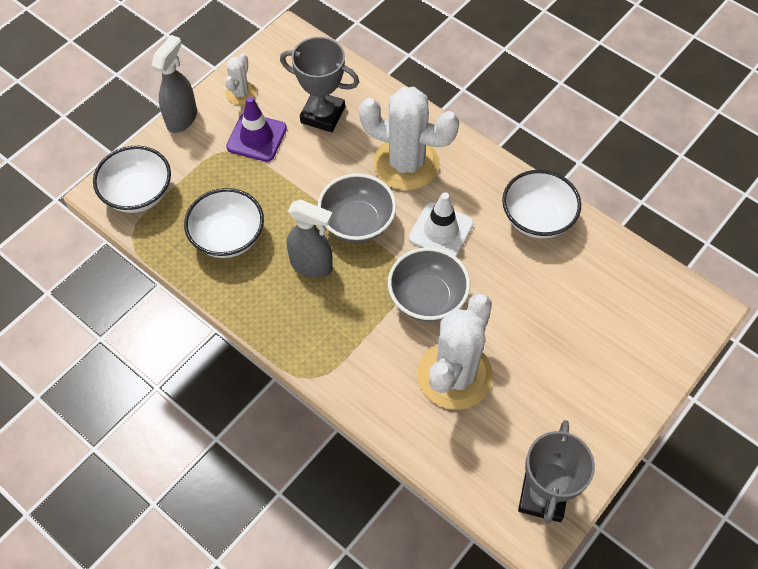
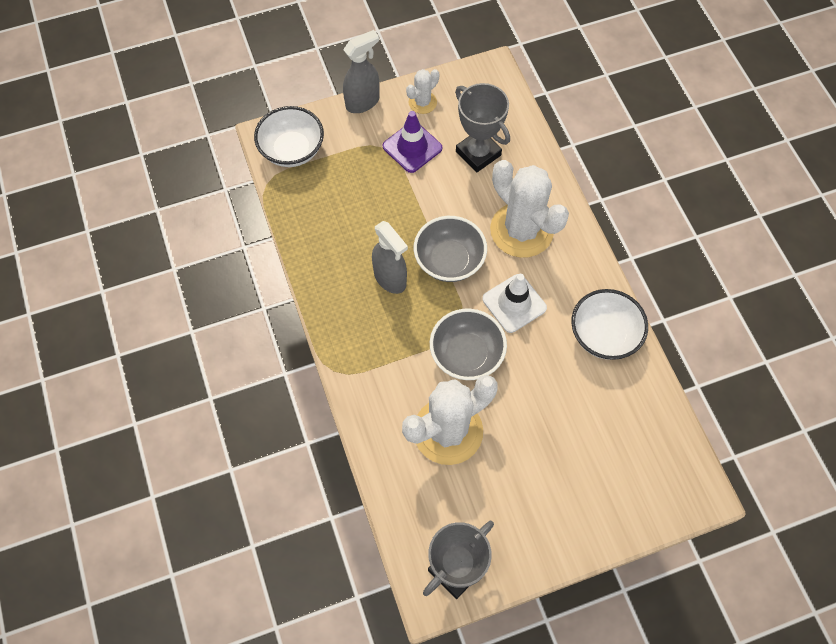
camera: 30 degrees right, 5 degrees up
(228, 237) = (339, 221): white bowl -> none

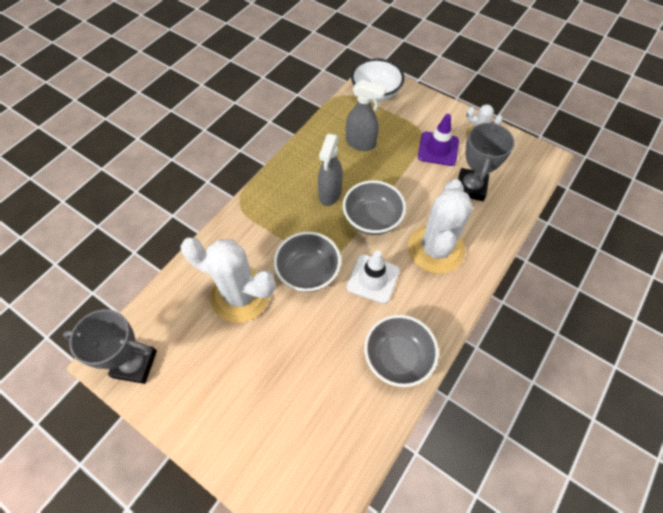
camera: 55 degrees right, 5 degrees down
(363, 102) = (444, 105): grey spray bottle -> grey spray bottle (361, 143)
(604, 335) = (397, 358): white bowl -> grey bowl

